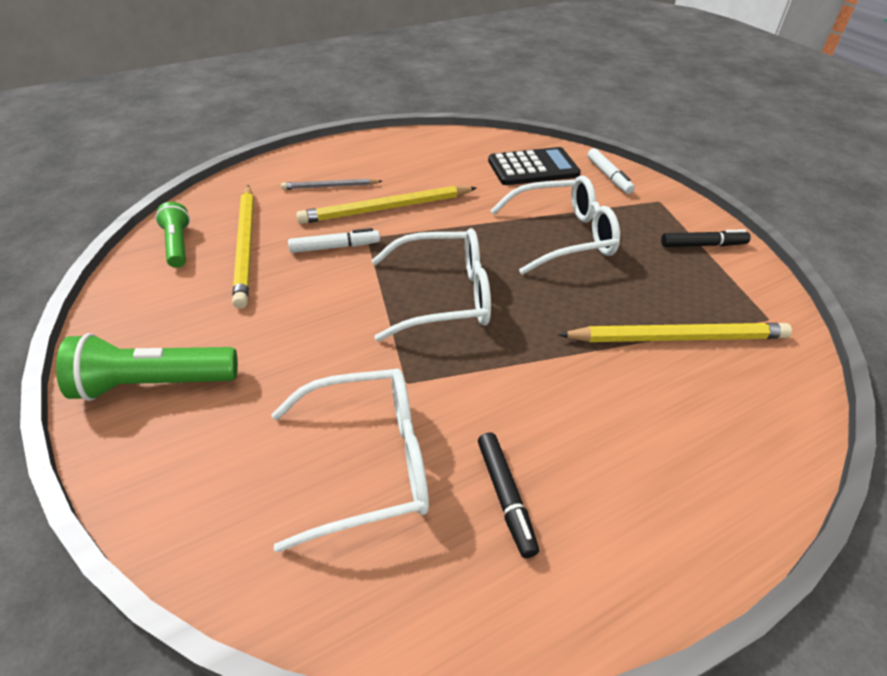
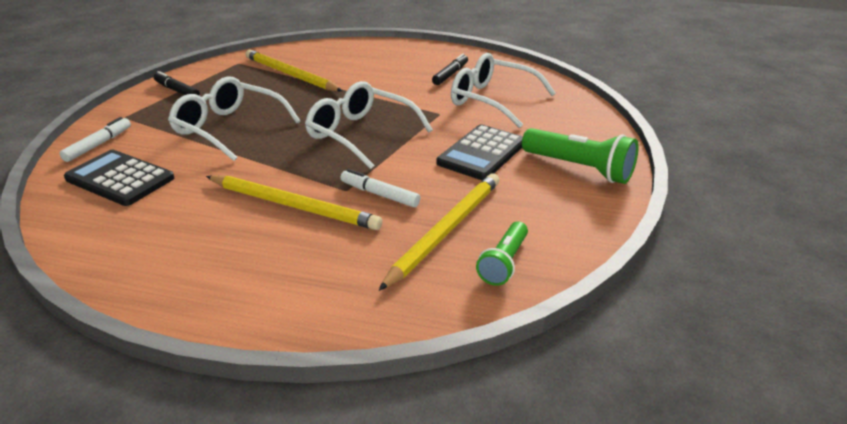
camera: 135 degrees left, 10 degrees down
(288, 343) = (481, 153): none -> black calculator
(330, 187) = (300, 255): grey pencil -> none

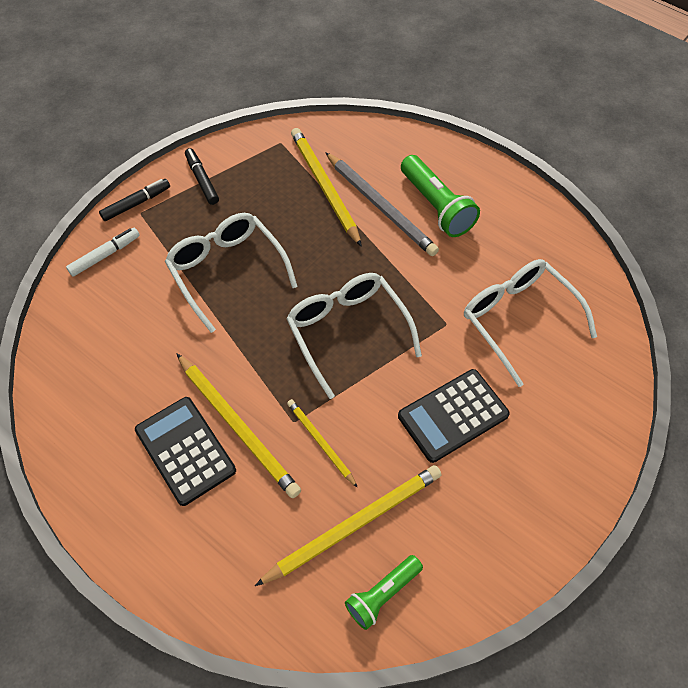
camera: 25 degrees right, 25 degrees up
(120, 179) = (108, 320): black calculator -> black calculator (185, 450)
(344, 74) = (380, 206): none -> grey pencil
(379, 194) = (320, 442): white marker -> yellow pencil
(450, 74) = (498, 248): black marker -> black marker (136, 203)
(579, 168) = (540, 484): green flashlight -> green flashlight (436, 206)

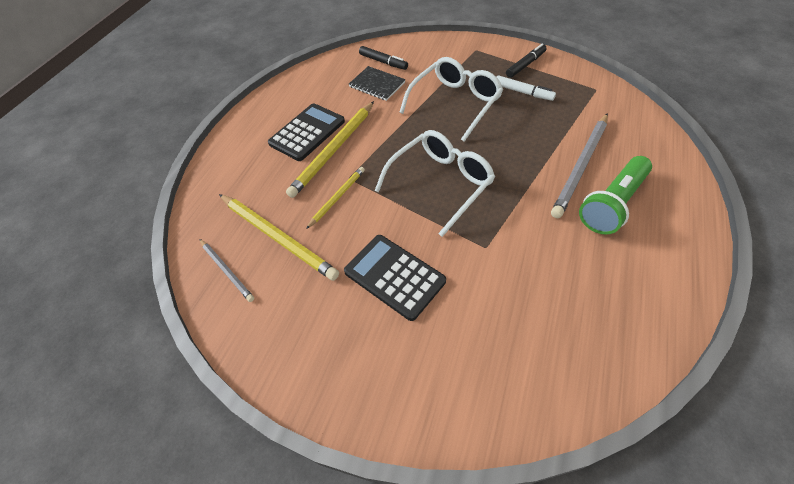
camera: 75 degrees right, 5 degrees down
(105, 255) = (432, 49): white marker -> white marker (523, 92)
(136, 203) = (482, 45): black marker -> black marker (383, 62)
(138, 341) = (377, 85): none -> black notebook
(324, 187) = (572, 127): yellow pencil -> none
(382, 594) = (227, 271): green flashlight -> grey pencil
(518, 319) = (524, 304): white glasses -> none

